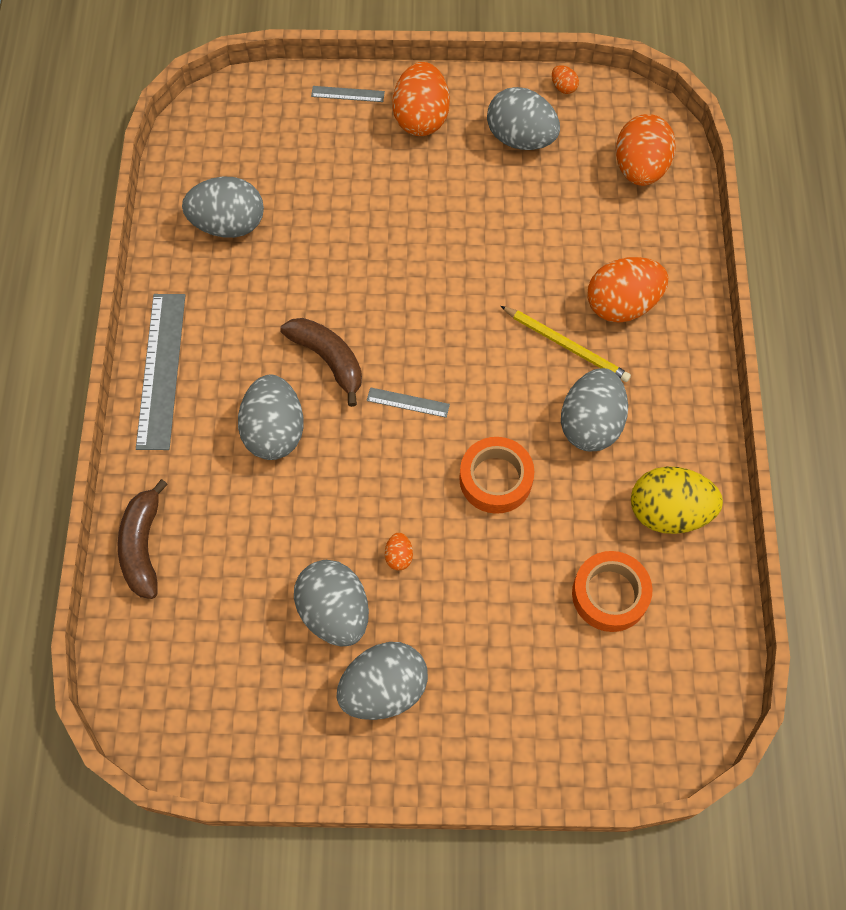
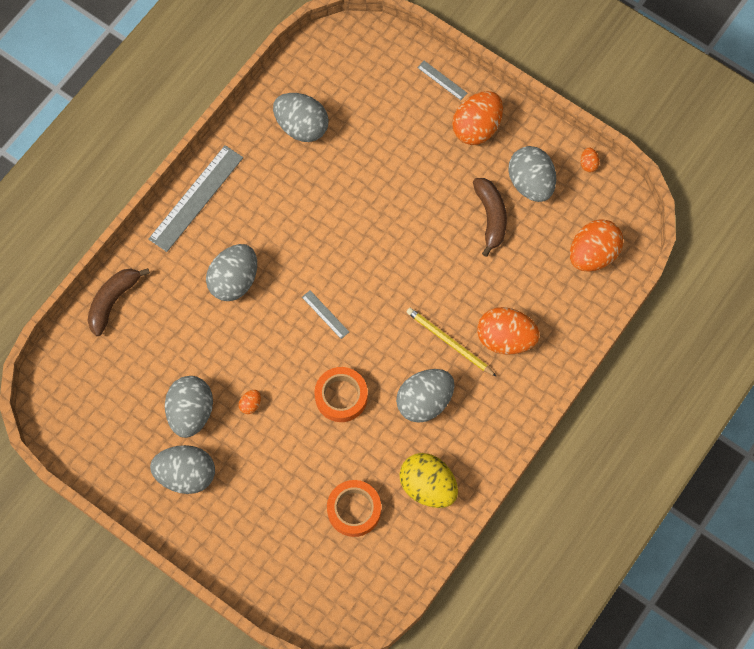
camera: 35 degrees right, 5 degrees up
(328, 360) = (298, 256): brown banana -> brown banana (490, 217)
(566, 345) = (449, 342): yellow pencil -> yellow pencil turned 150 degrees clockwise

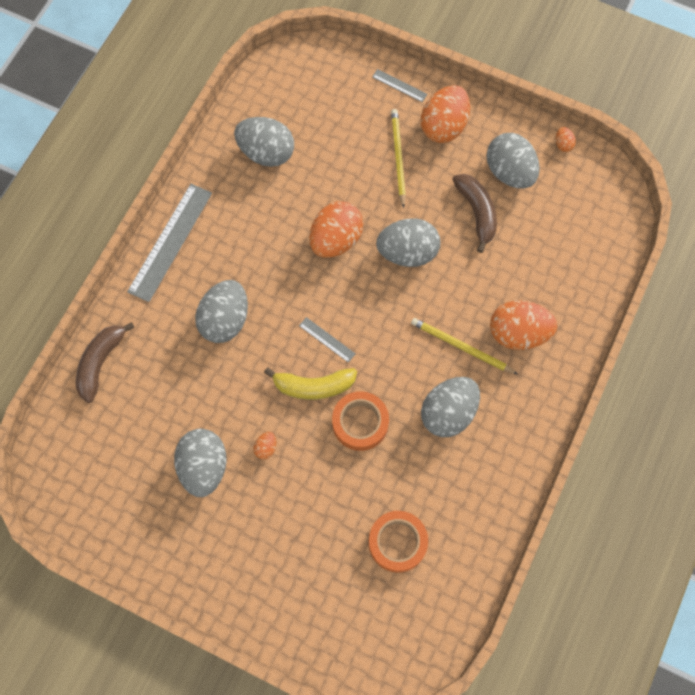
camera: 10 degrees left, 0 degrees up
(186, 474) = (210, 536): grey egg -> grey egg (407, 252)
(304, 355) = (313, 386): none -> yellow banana
(426, 151) = (398, 157): none -> yellow pencil
(428, 486) = (470, 503): yellow egg -> none
(592, 254) = (587, 233): orange egg -> orange egg (336, 240)

